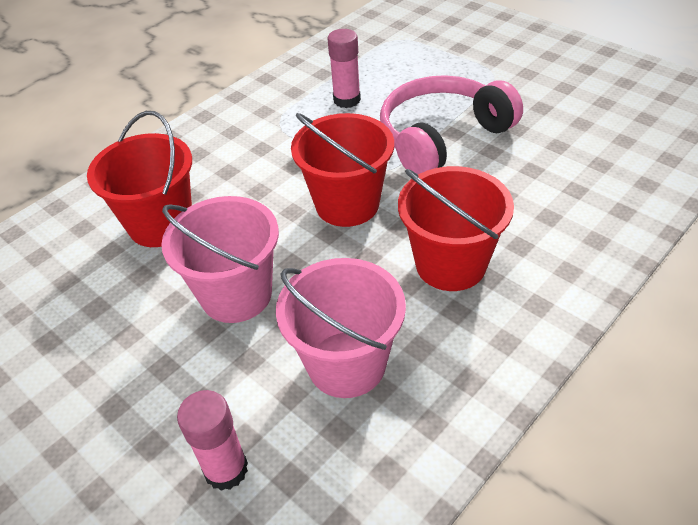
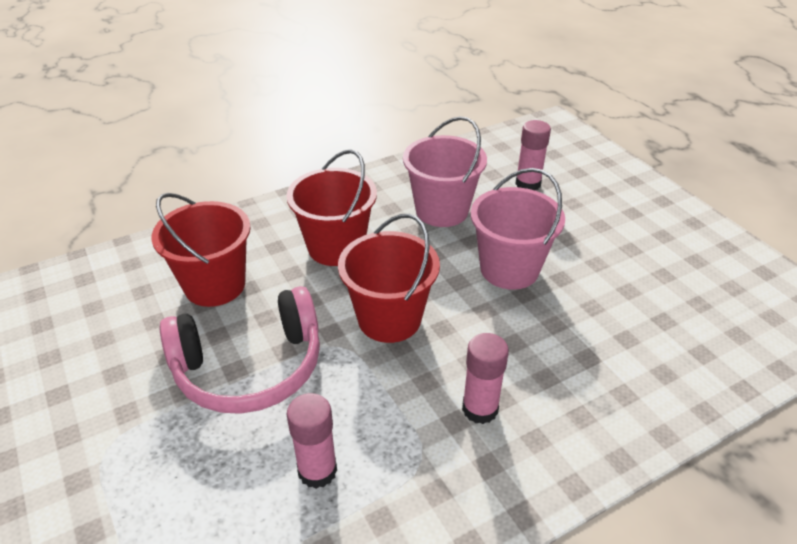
camera: 165 degrees left, 5 degrees down
(161, 224) = (577, 351): red bucket -> red bucket (215, 285)
(243, 160) = (480, 409): none -> pink glue stick

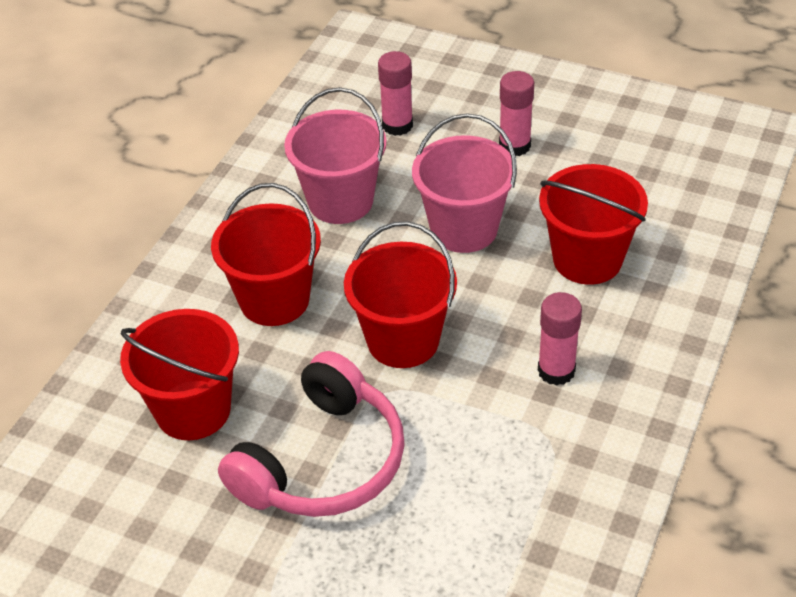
camera: 35 degrees left, 5 degrees up
(317, 470) = (477, 502): pink glue stick -> pink glue stick (514, 146)
(586, 340) = (587, 259): none -> red bucket

